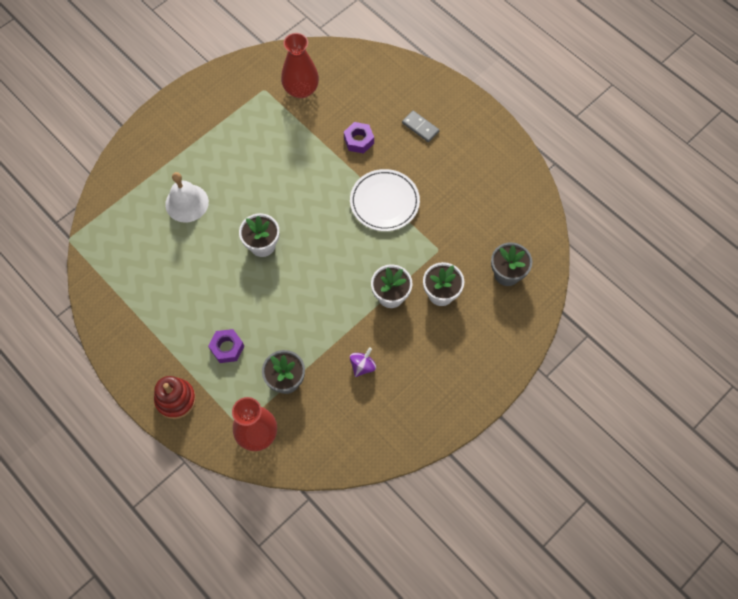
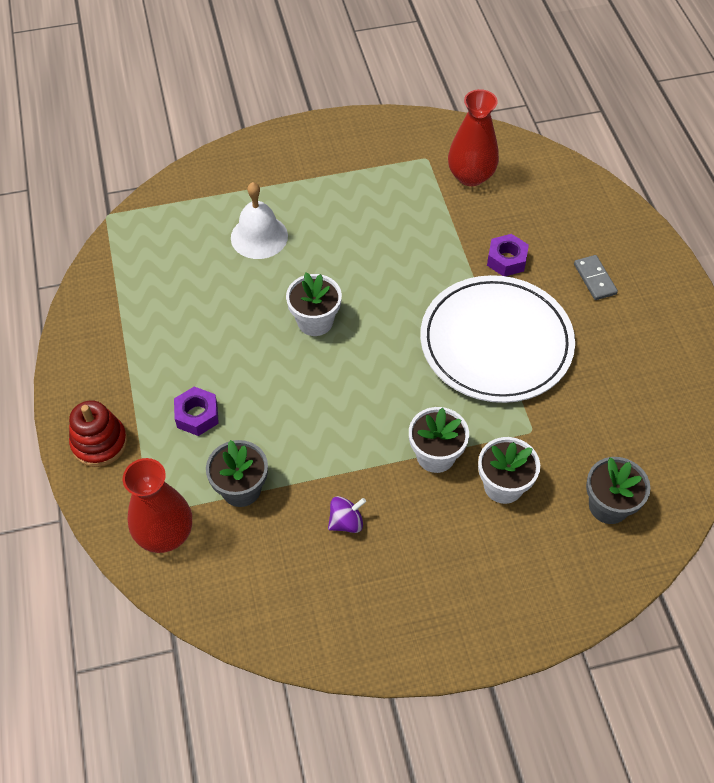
camera: 30 degrees right, 10 degrees down
(384, 202) = (496, 343): white plate -> white plate, size x1.54

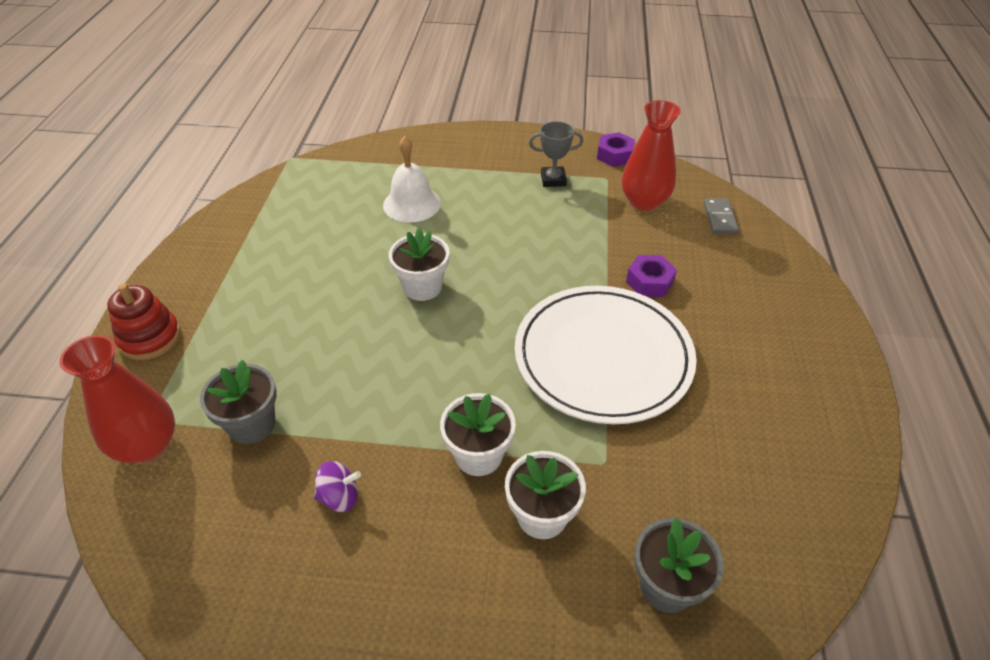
camera: 20 degrees right, 10 degrees down
(197, 415) = (256, 340): purple nut -> purple nut (615, 155)
(378, 173) = (553, 180): none -> grey trophy
(595, 279) = (743, 324): grey domino -> grey domino (720, 218)

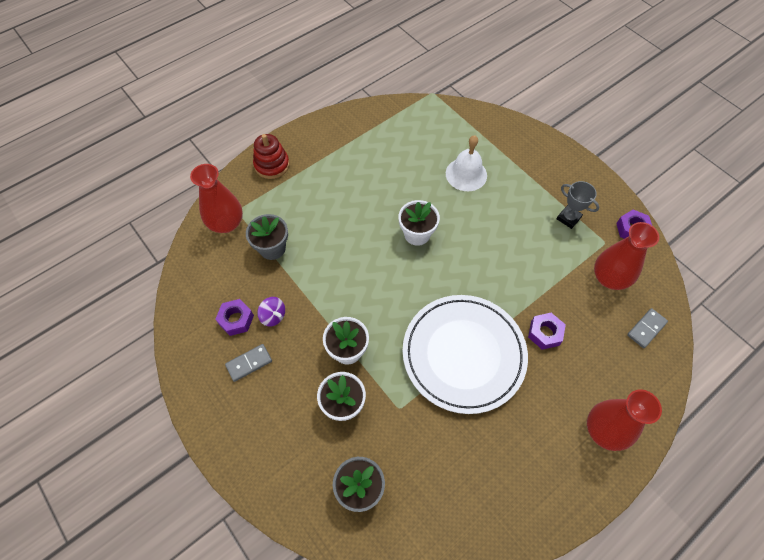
camera: 45 degrees right, 15 degrees up
(289, 544) = (236, 320): none -> purple nut
(367, 579) = (249, 363): none -> grey domino
(793, 319) = (604, 430): none -> red vase

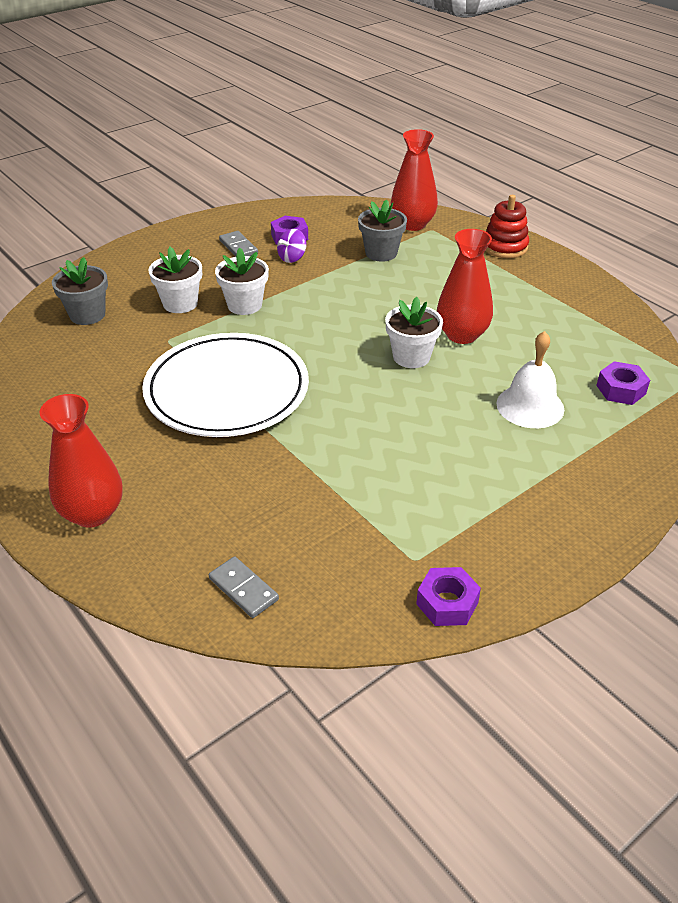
camera: 90 degrees right, 20 degrees down
(544, 333) = (248, 467): purple nut -> purple nut (621, 389)
(568, 218) = (460, 517): grey trophy -> none
(609, 278) = (342, 555): red vase -> red vase (462, 335)

